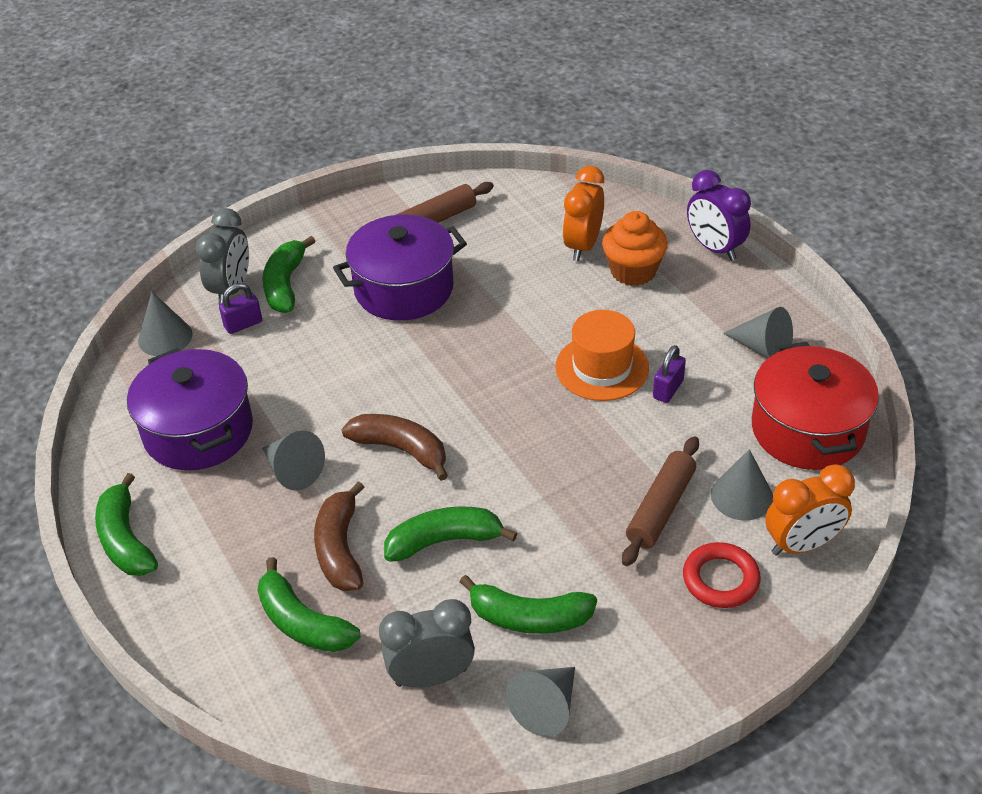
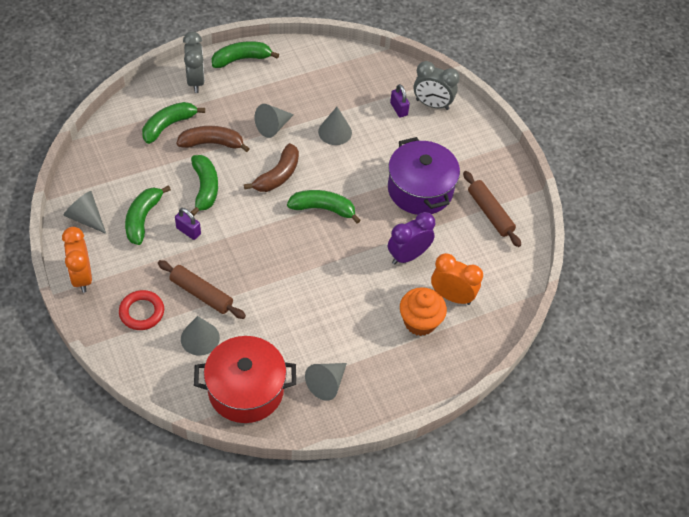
camera: 90 degrees right, 10 degrees up
(165, 337) = (393, 74): grey cone -> grey cone (335, 132)
(198, 431) = (312, 88): purple pot -> none
(285, 284) = (433, 130): green banana -> green banana (323, 209)
(431, 676) = (119, 174): grey clock -> grey clock (195, 81)
(602, 367) = (326, 285): orange hat -> none
(668, 389) = (299, 318): purple padlock -> purple padlock (188, 231)
(714, 248) = (439, 379): purple clock -> purple clock (408, 256)
(802, 544) = (154, 360): orange clock -> orange clock (82, 277)

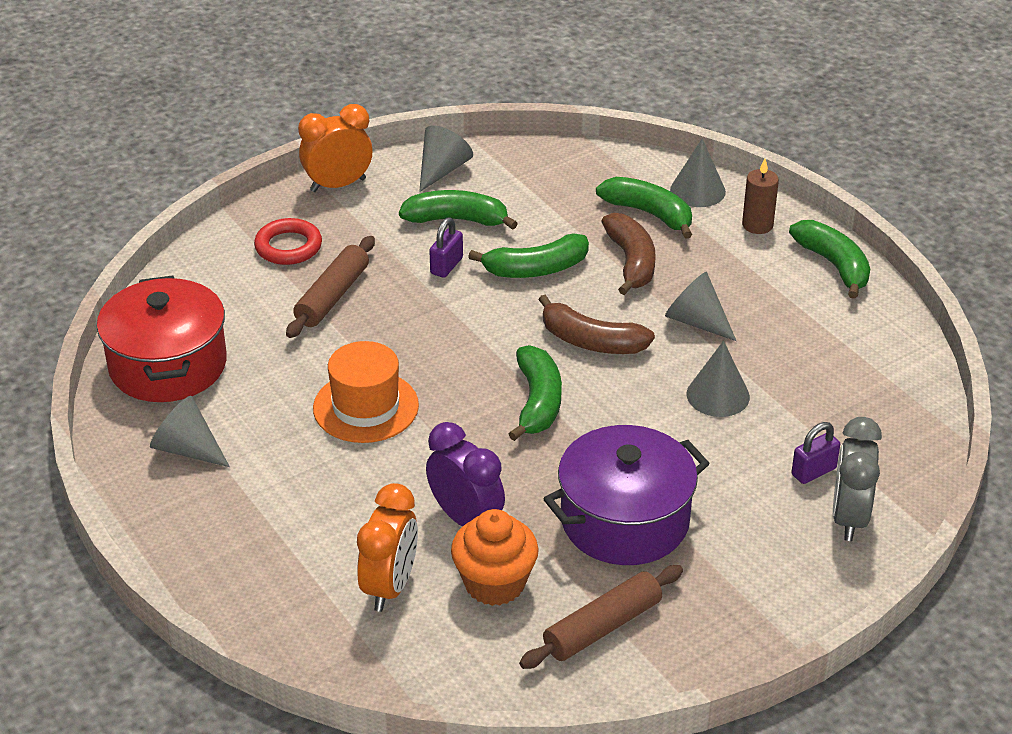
camera: 85 degrees right, 15 degrees down
(195, 81) = (757, 225): grey clock -> brown candle
(200, 338) = (253, 307): grey cone -> grey cone (697, 190)
(309, 289) = (366, 407): none -> orange hat
(420, 322) = (326, 548): orange cupcake -> orange cupcake (494, 583)

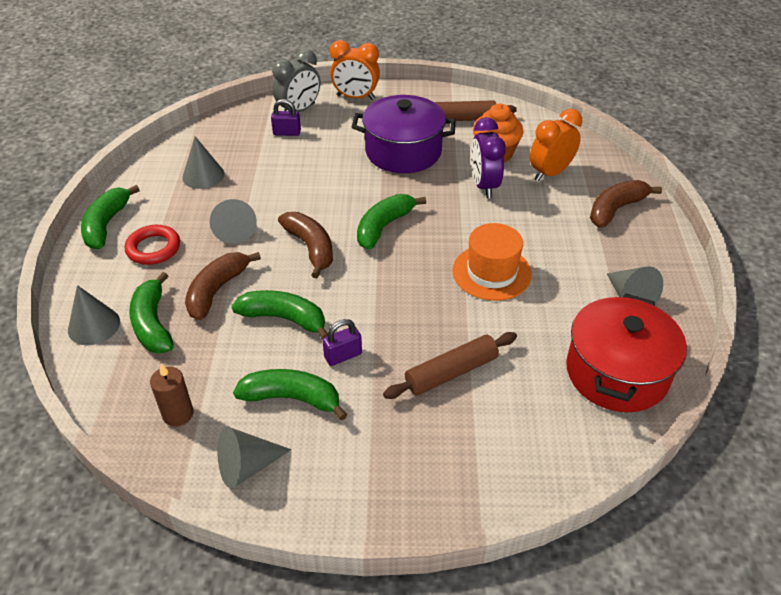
camera: 145 degrees left, 5 degrees up
(262, 568) = (615, 209): none -> brown banana
(288, 247) = (451, 447): red ring -> red ring (153, 248)
(338, 185) = (353, 503): orange clock -> orange clock (355, 97)
(456, 220) = (292, 398): green banana -> green banana turned 150 degrees clockwise
(718, 395) = (281, 185): grey cone -> grey cone (203, 175)
(757, 225) = (102, 275): brown candle -> brown candle (178, 414)

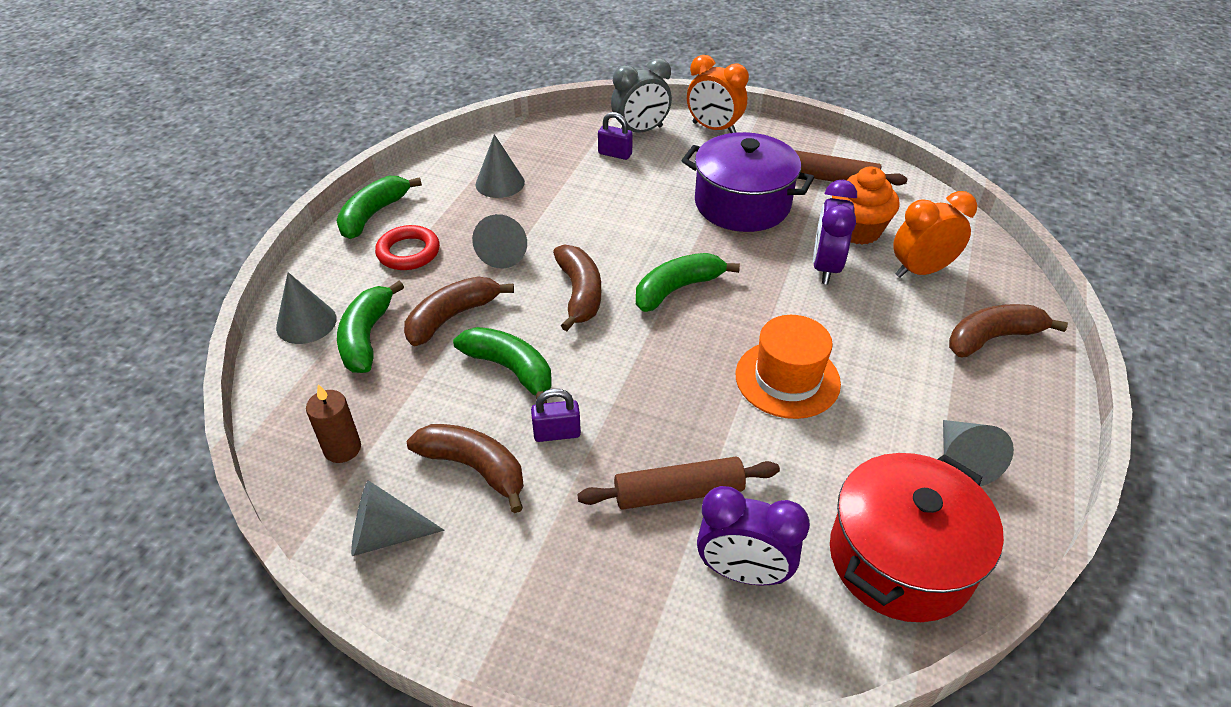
camera: 20 degrees right, 0 degrees up
(292, 398) = (474, 468): green banana -> brown banana
(519, 413) = (743, 572): none -> purple clock

